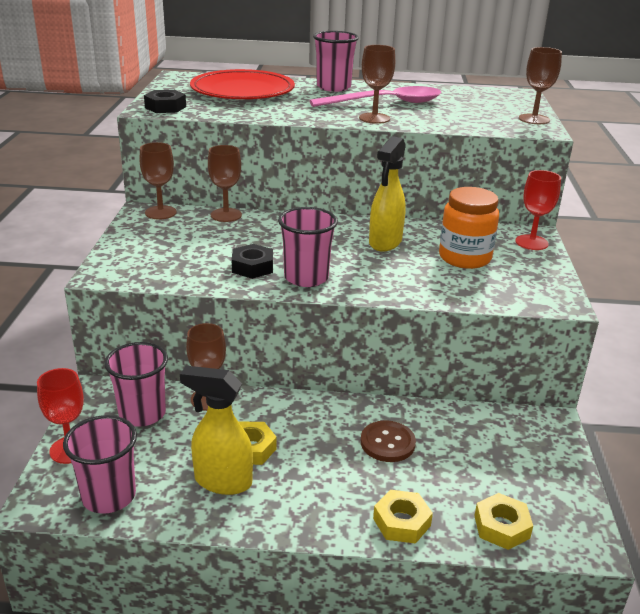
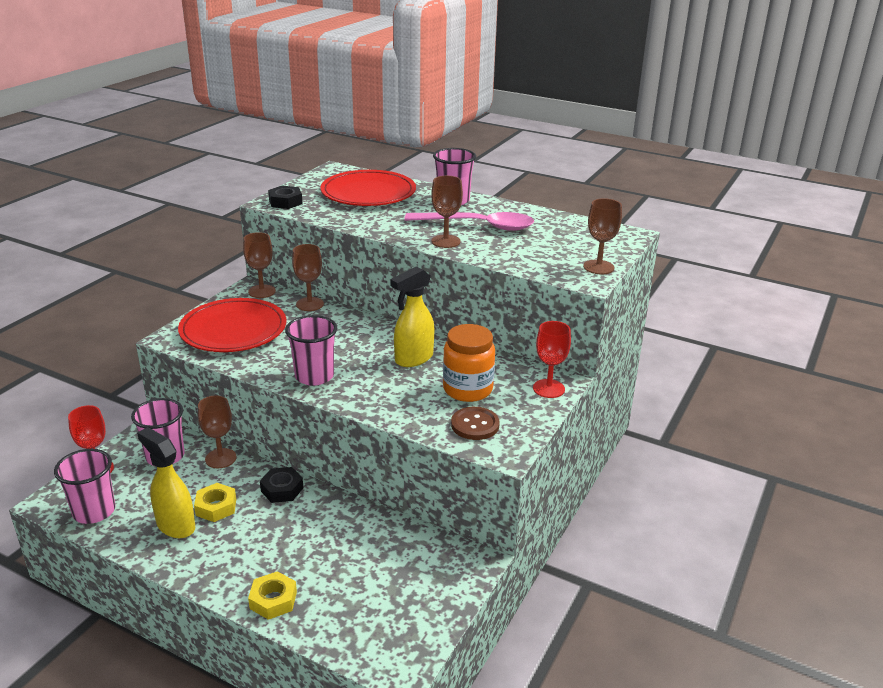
camera: 25 degrees right, 0 degrees up
(169, 253) = (233, 330): none -> red plate
(252, 267) = (283, 357): black nut -> black nut (282, 489)
(387, 443) = (321, 535): brown button -> brown button (475, 425)
(501, 526) = (346, 631): yellow nut -> none

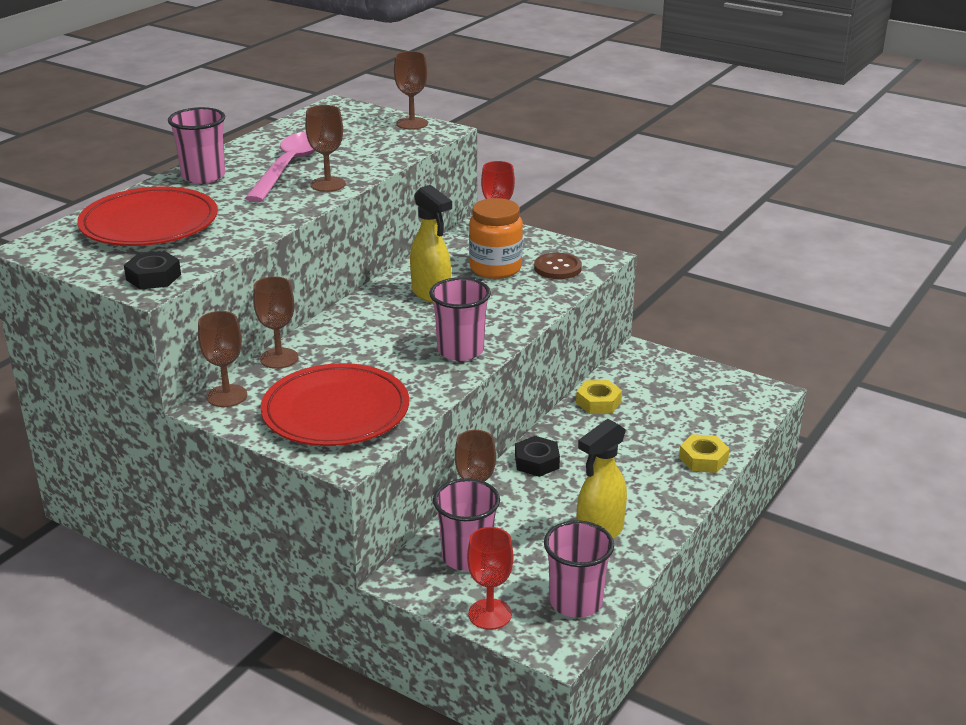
camera: 85 degrees left, 0 degrees up
(216, 507) = (567, 506): yellow nut -> yellow nut (598, 402)

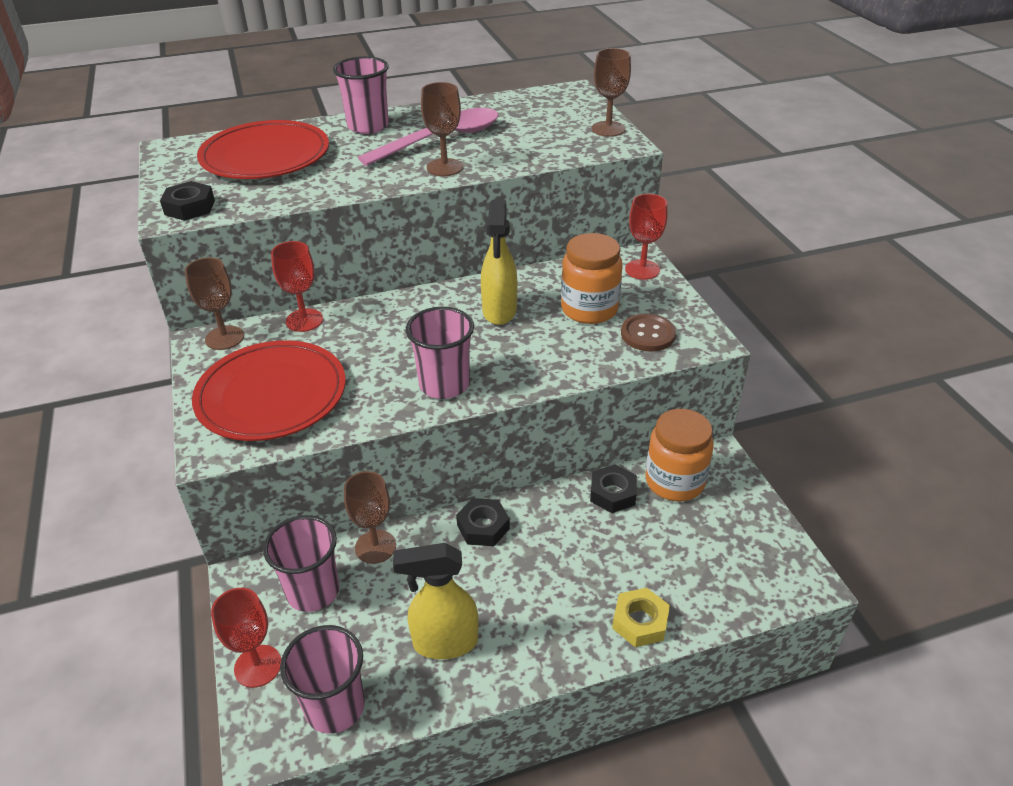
camera: 40 degrees right, 10 degrees up
(279, 358) = (304, 320): brown goblet -> red goblet
(598, 402) = (613, 493): yellow nut -> black nut
(629, 377) = (674, 481): none -> orange jar

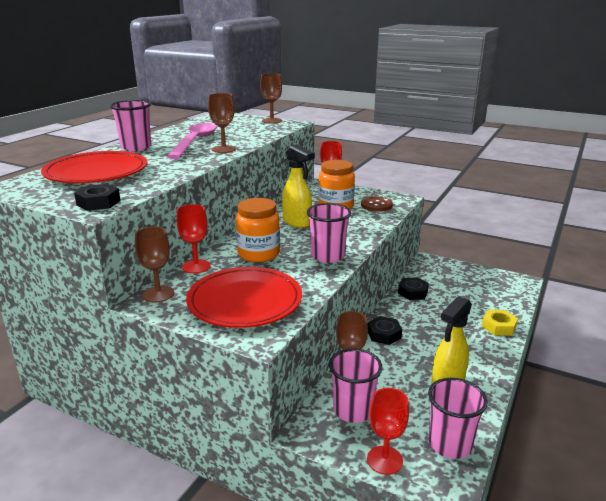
camera: 45 degrees left, 15 degrees down
(674, 481) = (427, 276): orange jar -> orange jar (258, 254)

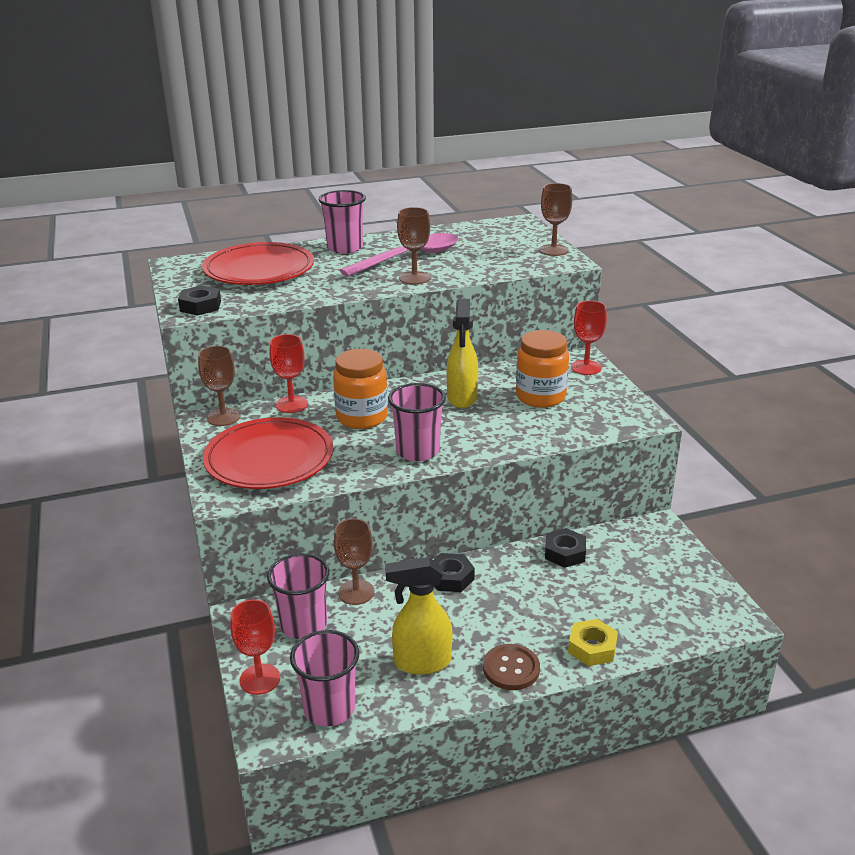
camera: 45 degrees right, 5 degrees up
(376, 205) = (592, 415): brown button -> brown button (511, 668)

